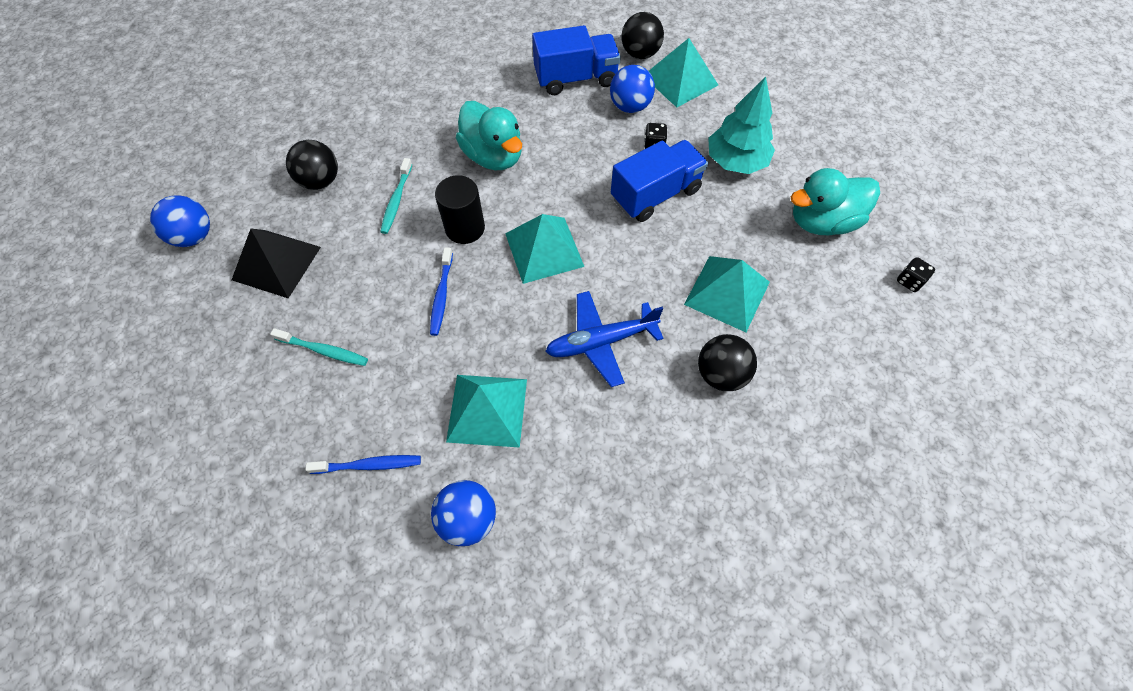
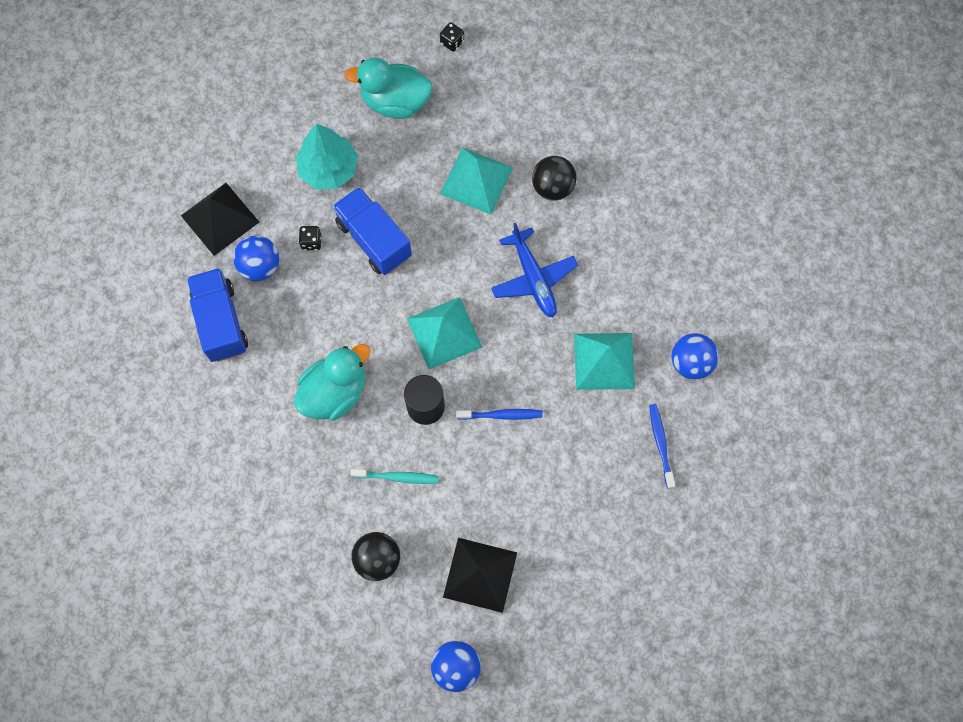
camera: 95 degrees left, 10 degrees up
(323, 350) = (566, 506): turquoise toothbrush -> none
(640, 54) = (180, 259): black ball -> none
(680, 80) = (220, 218): turquoise pyramid -> black pyramid
(822, 222) = (395, 102): turquoise duck -> turquoise duck turned 120 degrees clockwise

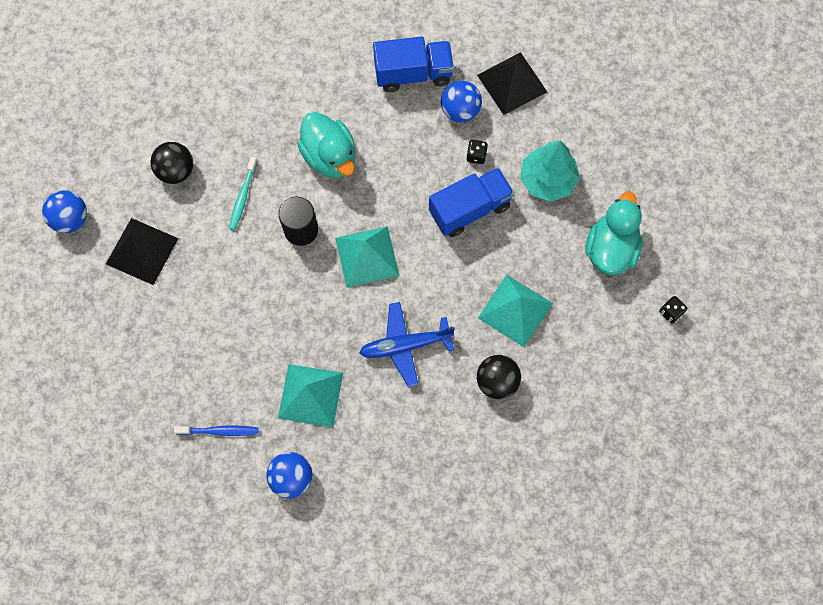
camera: 100 degrees right, 0 degrees up
(501, 415) = (279, 293): blue toothbrush -> none

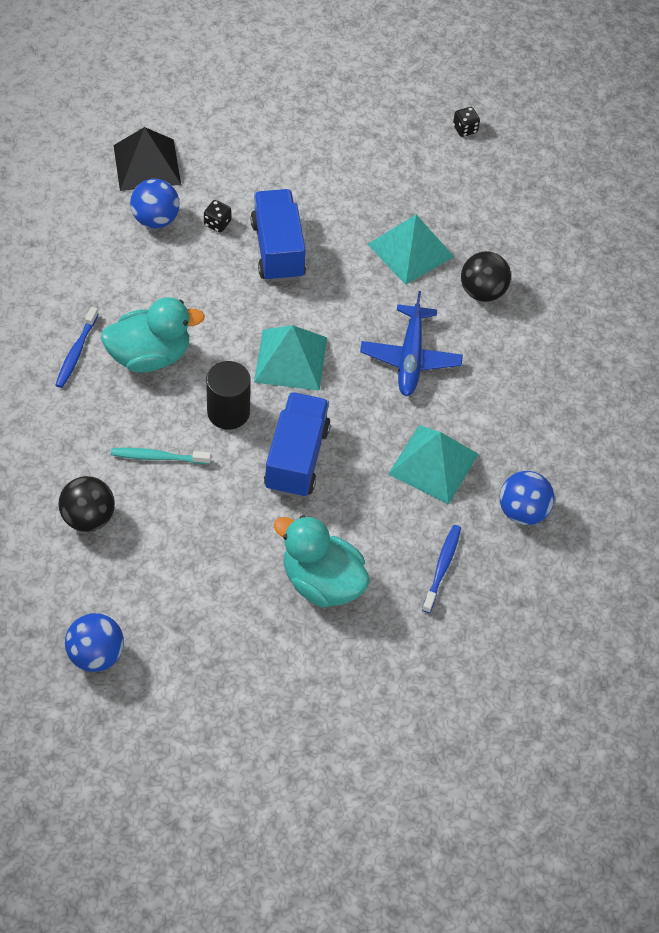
camera: 75 degrees left, 15 degrees down
(142, 251) = (178, 585): black pyramid -> none
(243, 197) = (158, 457): turquoise toothbrush -> turquoise toothbrush turned 150 degrees clockwise
(313, 106) = (76, 352): none -> blue toothbrush
(413, 73) = (87, 245): blue truck -> blue truck (296, 458)
(547, 180) = (275, 174): turquoise tree -> none
(610, 249) = (377, 151): turquoise duck -> turquoise duck (322, 581)

